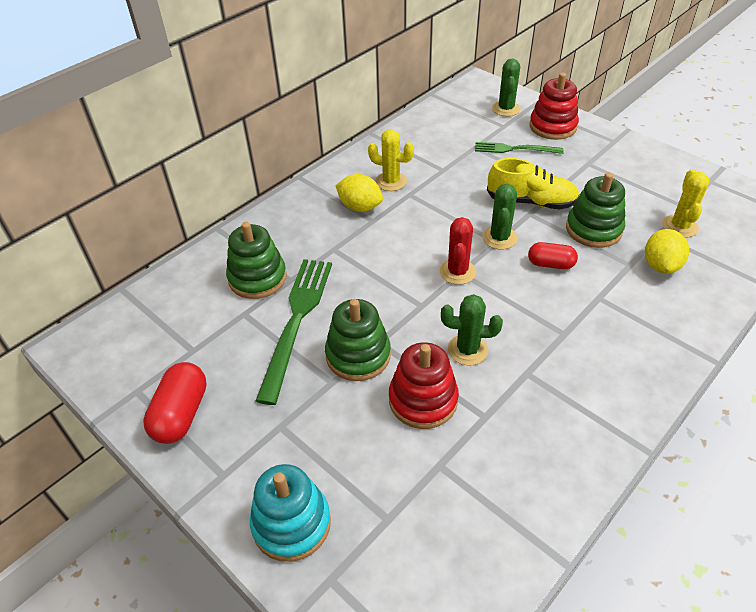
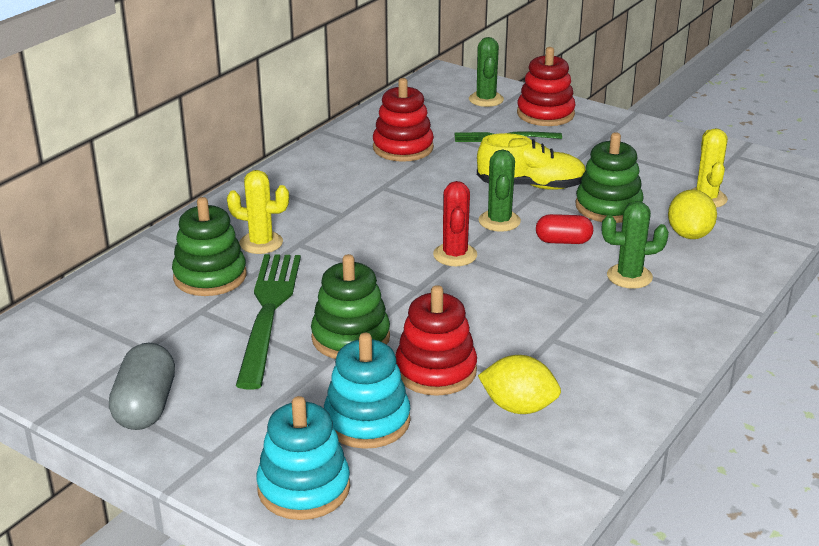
camera: 10 degrees left, 15 degrees down
(181, 414) = (145, 406): red capsule -> grey capsule
(357, 451) = (367, 421): none -> turquoise stacking toy
(360, 207) = (323, 202): yellow lemon -> yellow lemon (518, 407)
(391, 181) = (357, 176): yellow cactus -> yellow cactus (261, 243)
(432, 155) = (403, 148): none -> red stacking toy
(467, 350) = (479, 323): green cactus -> green cactus (629, 276)

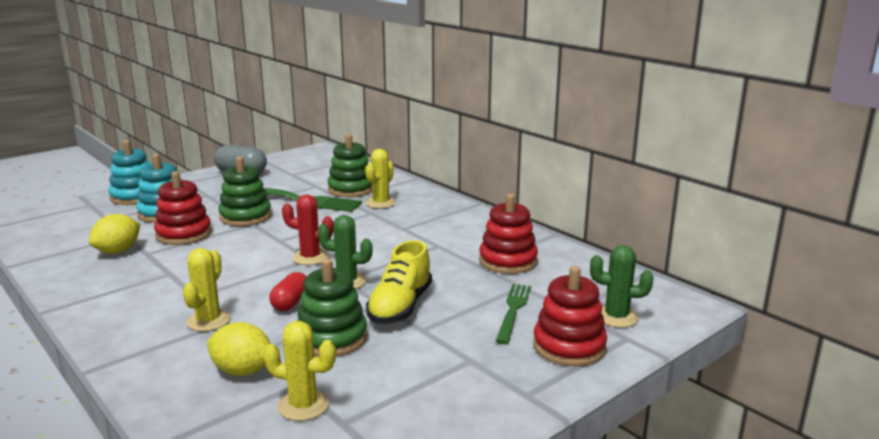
camera: 105 degrees right, 10 degrees down
(629, 276) = (208, 321): green cactus -> yellow cactus

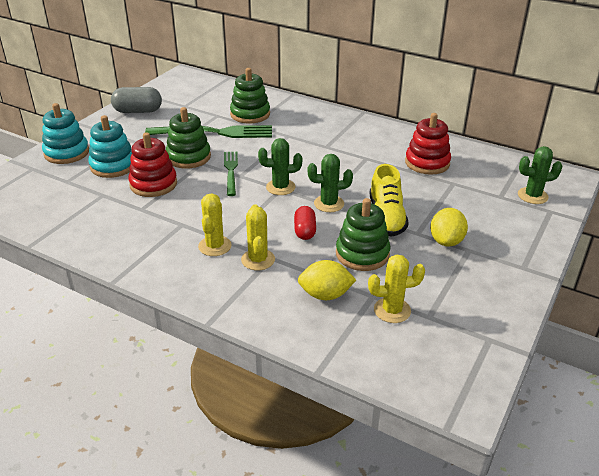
camera: 20 degrees left, 15 degrees up
(118, 251) = (114, 212): yellow lemon -> yellow lemon (446, 241)
(310, 257) = (280, 187): red cactus -> green cactus
(380, 203) = (287, 124): yellow cactus -> yellow cactus (215, 246)
(513, 311) = (464, 205): green fork -> green fork (231, 171)
(569, 347) = (521, 225): red stacking toy -> none

